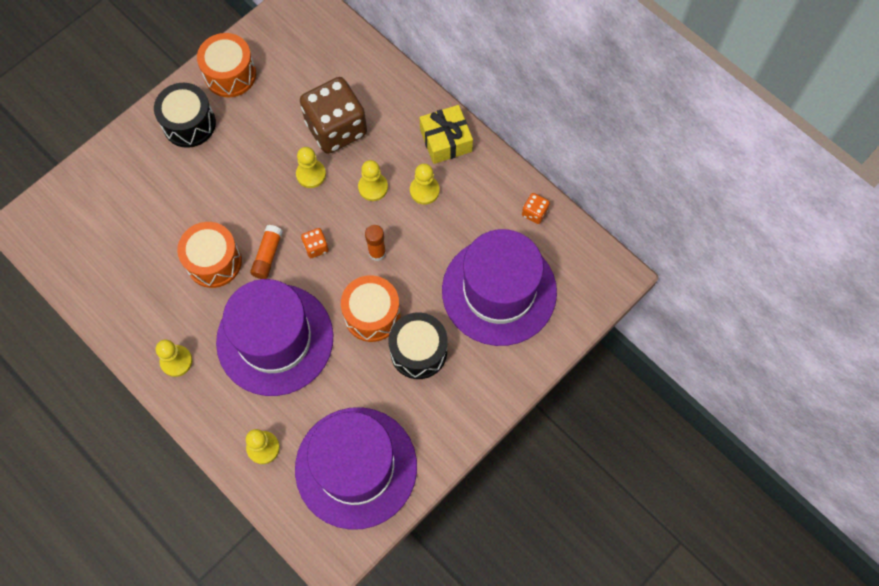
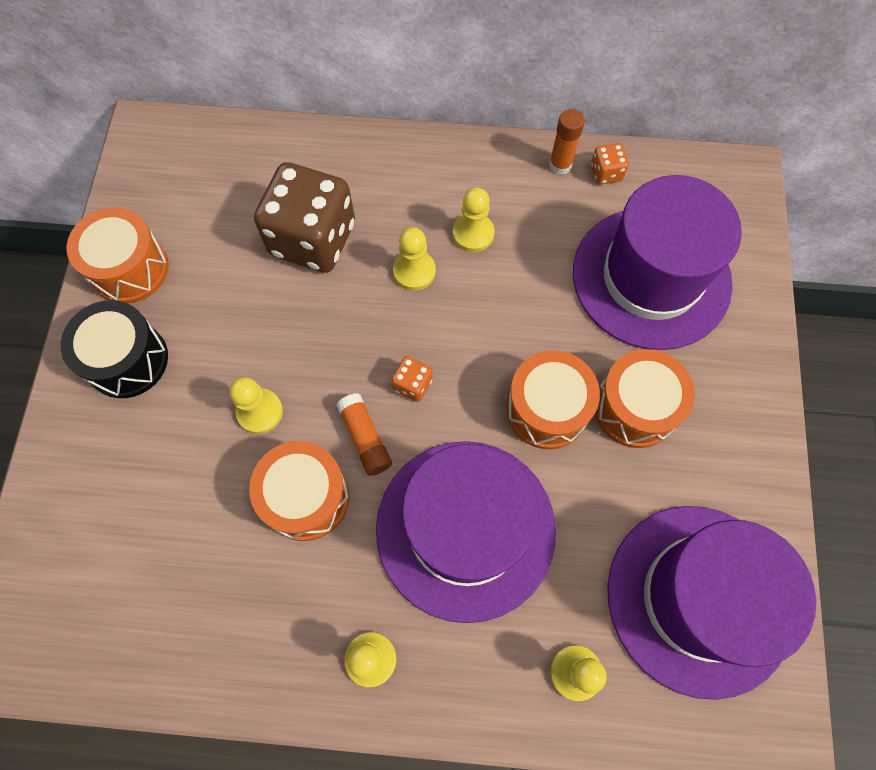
camera: 40 degrees left, 0 degrees up
(311, 174) = (330, 309): yellow pawn -> yellow pawn (260, 412)
(377, 253) = (486, 337): orange glue stick -> orange glue stick (560, 165)
(418, 351) = (635, 408): black drum -> orange drum
(446, 140) = (445, 167): yellow gift -> none

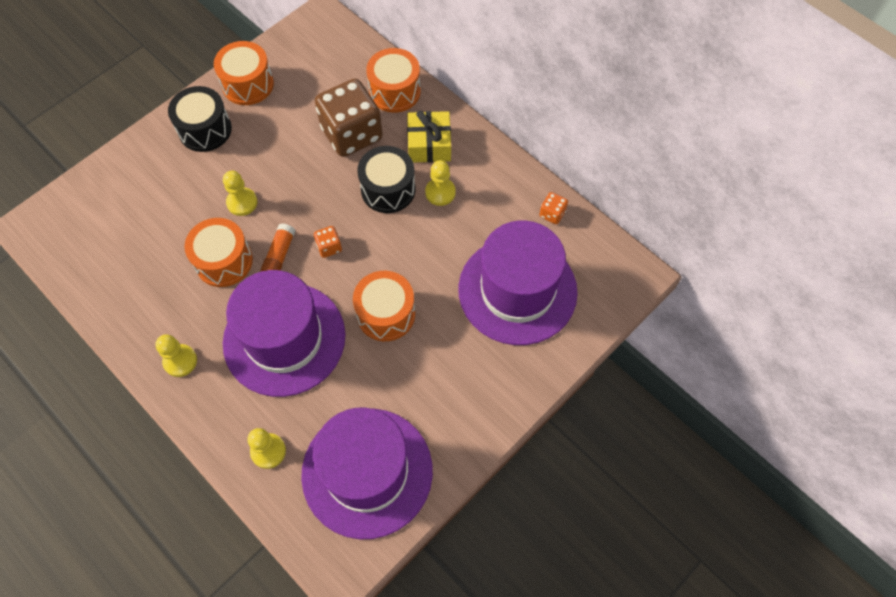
camera: 40 degrees right, 5 degrees down
(410, 190) = (429, 144): none -> yellow gift
(414, 271) = (388, 189): yellow pawn -> black drum
(560, 165) = (529, 190): orange glue stick -> none
(635, 408) = (434, 351): orange drum -> orange drum (395, 91)

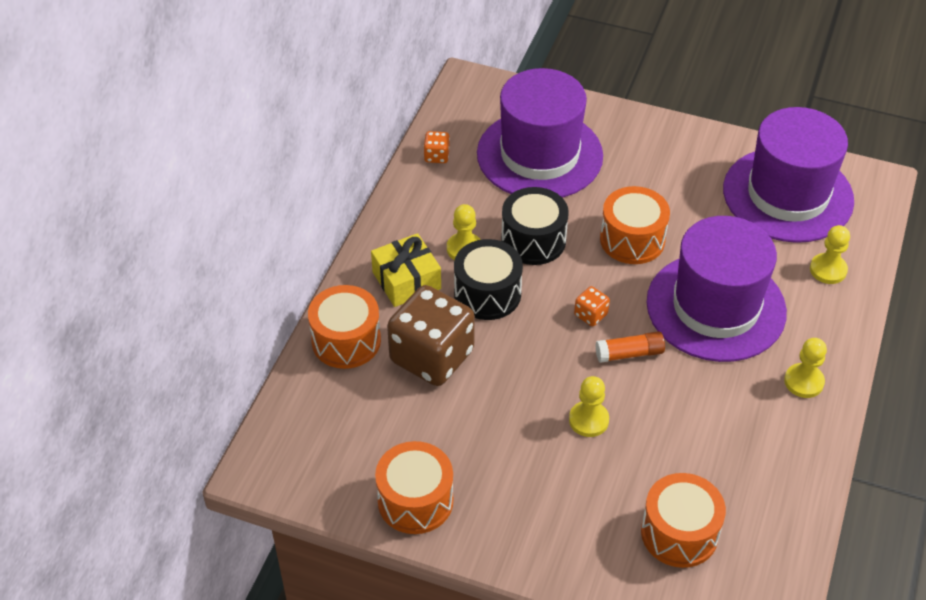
camera: 115 degrees left, 15 degrees down
(205, 129) = (512, 512): black drum -> black drum (533, 240)
(224, 261) = (671, 400): orange drum -> orange drum (679, 533)

